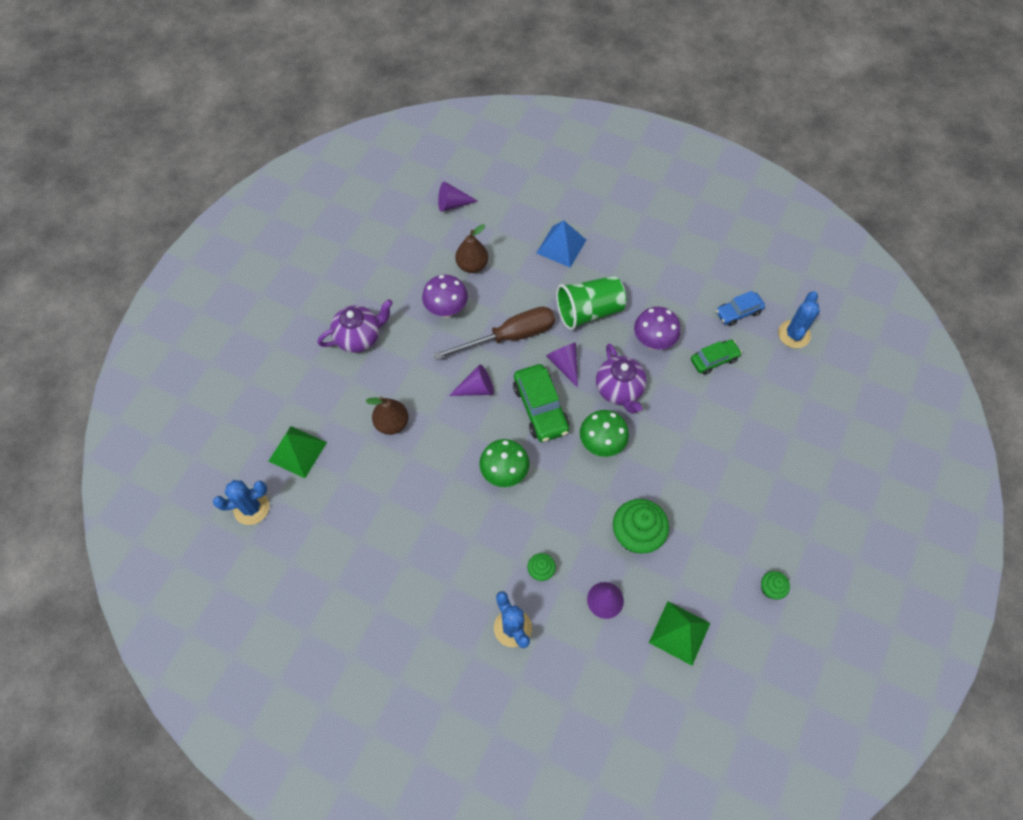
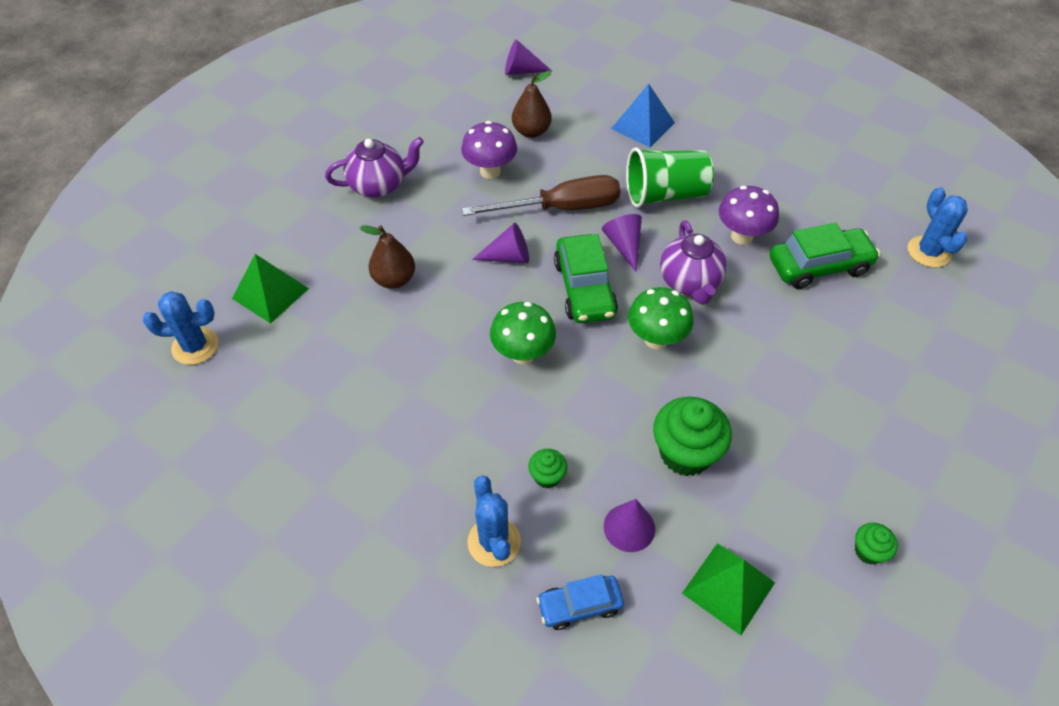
camera: 10 degrees right, 10 degrees down
(714, 359) = (819, 266): green car -> green car, size x1.60
(738, 312) = (857, 219): blue car -> blue car (580, 605)
(794, 334) = (928, 252): blue cactus -> blue cactus turned 45 degrees counterclockwise

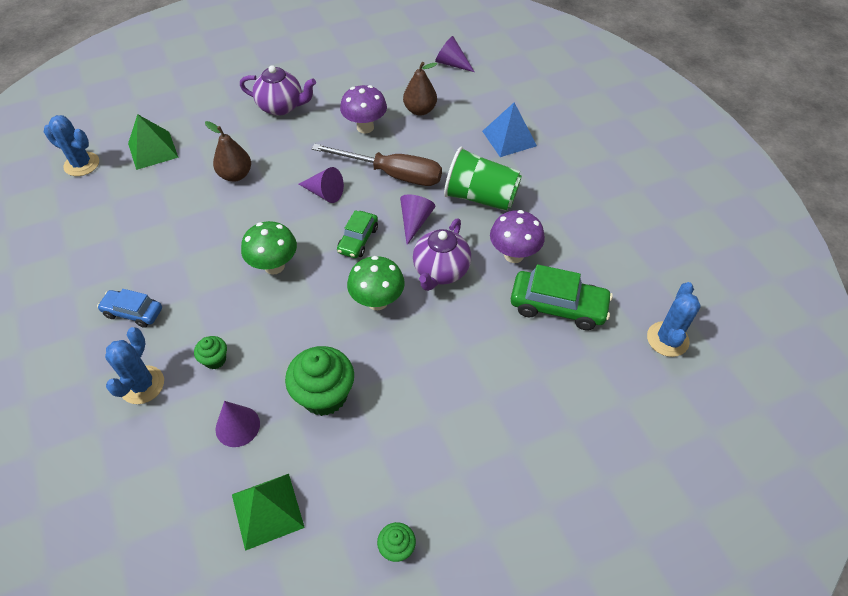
camera: 30 degrees right, 0 degrees up
(580, 605) = (157, 461): blue car -> blue car (133, 312)
(584, 288) = (358, 240): green car -> green car, size x0.63

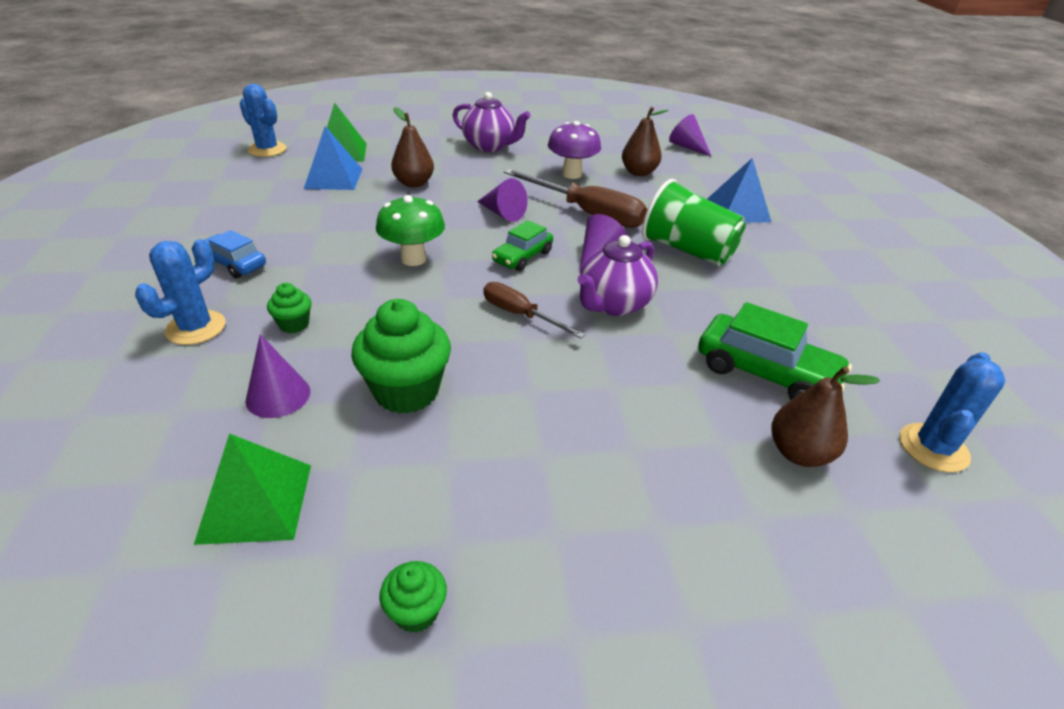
camera: 15 degrees right, 15 degrees down
(163, 187) = (334, 178): none -> blue pyramid
(377, 301) = (520, 315): green mushroom -> brown screwdriver
(513, 255) = (715, 309): purple mushroom -> none
(589, 368) = (799, 453): none -> brown pear

